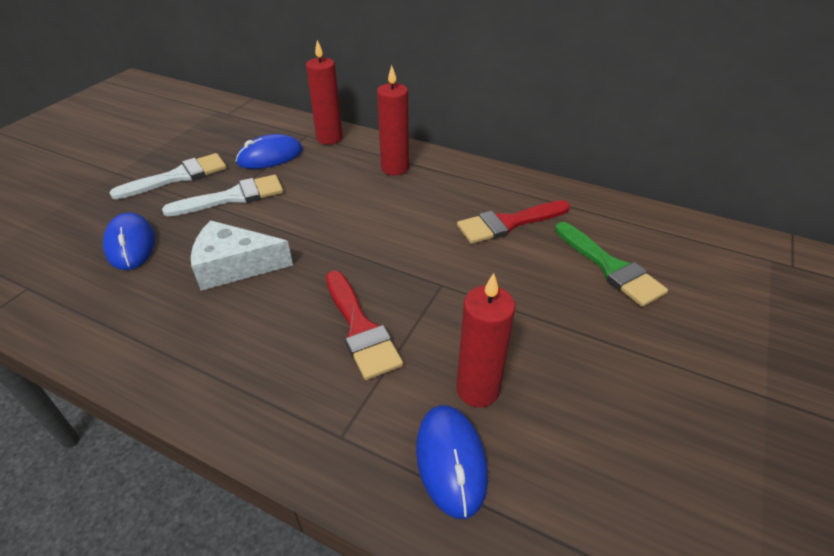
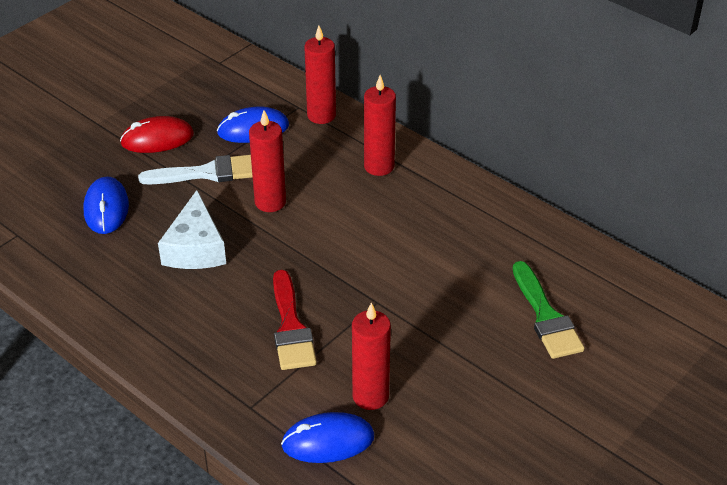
camera: 15 degrees right, 0 degrees up
(178, 177) = (157, 139): white brush -> red mouse
(234, 266) = (195, 248): white cheese -> white cheese turned 105 degrees counterclockwise
(302, 212) = (270, 202): none -> red candle
(451, 461) = (328, 441): blue mouse -> blue mouse turned 75 degrees clockwise
(508, 223) = (469, 252): red brush -> none

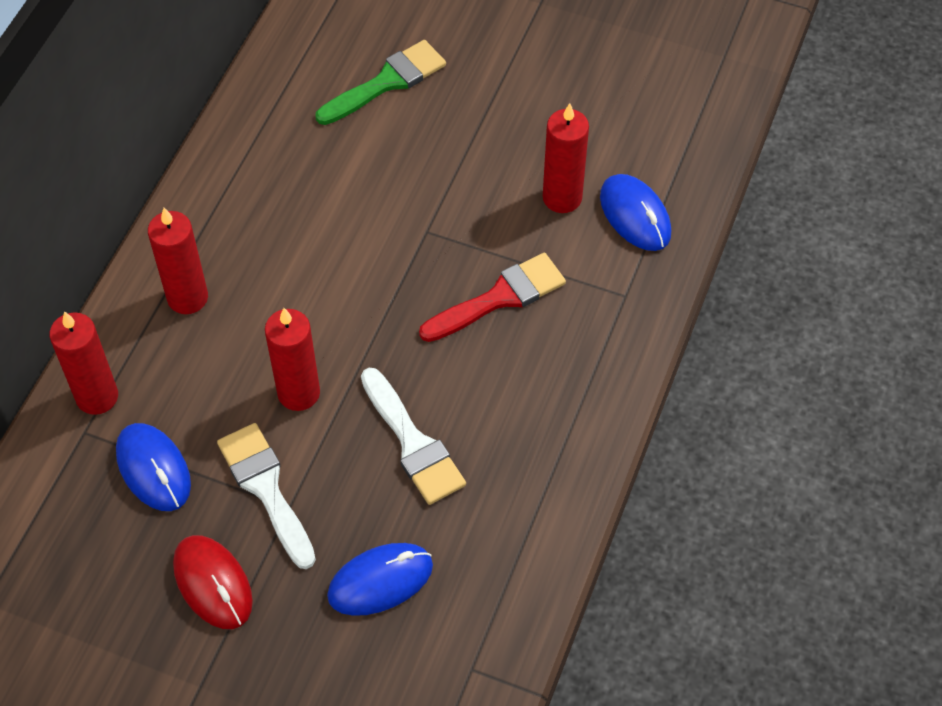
camera: 110 degrees left, 15 degrees up
(195, 248) = (413, 443): white cheese -> white brush

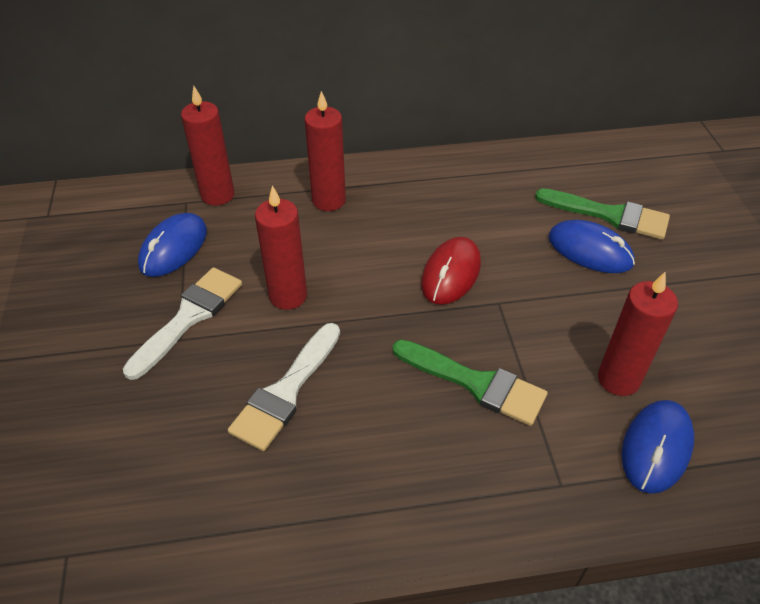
camera: 60 degrees right, 10 degrees down
(213, 583) = (87, 325): red mouse -> red mouse (451, 274)
(380, 581) = (134, 434): blue mouse -> blue mouse (590, 250)
(500, 298) = (476, 383): red brush -> green brush

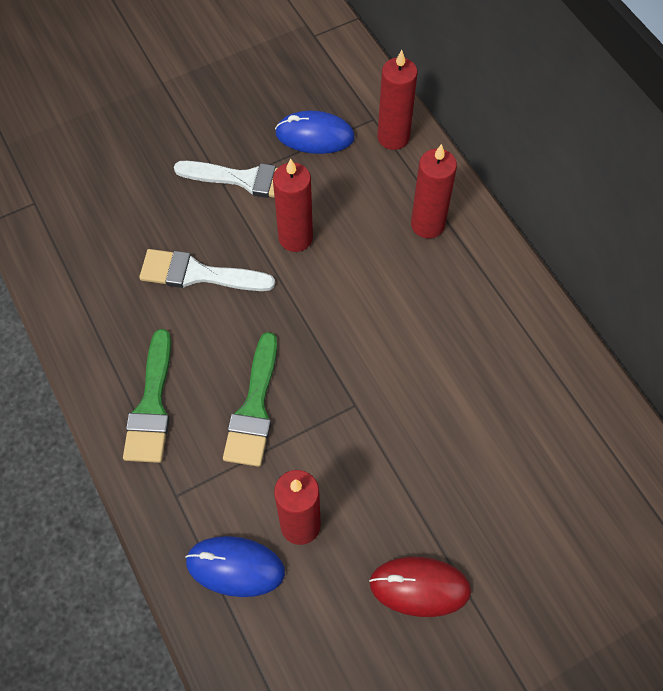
camera: 70 degrees right, 15 degrees up
(451, 274) = (374, 355): red mouse -> red mouse (419, 587)
(590, 250) = (462, 474): blue mouse -> none
(609, 215) = (528, 485): green brush -> green brush (152, 405)

